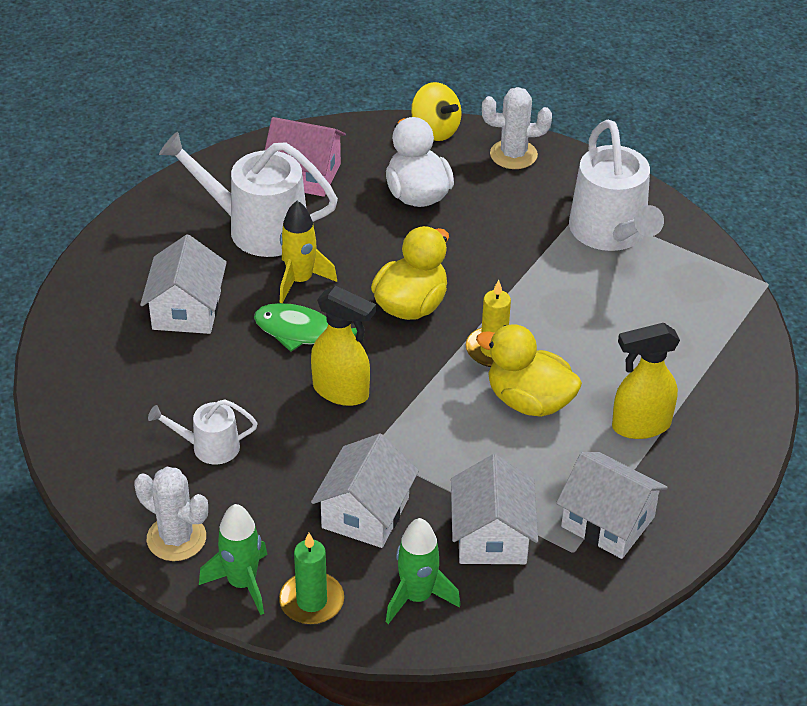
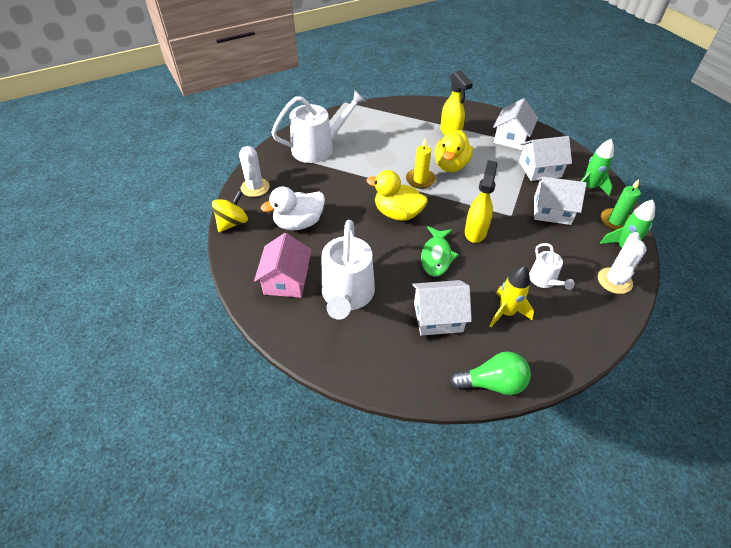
camera: 100 degrees left, 5 degrees up
(64, 339) = (492, 383): none -> green light bulb
(300, 281) = (392, 264): yellow rocket -> yellow rocket (506, 312)

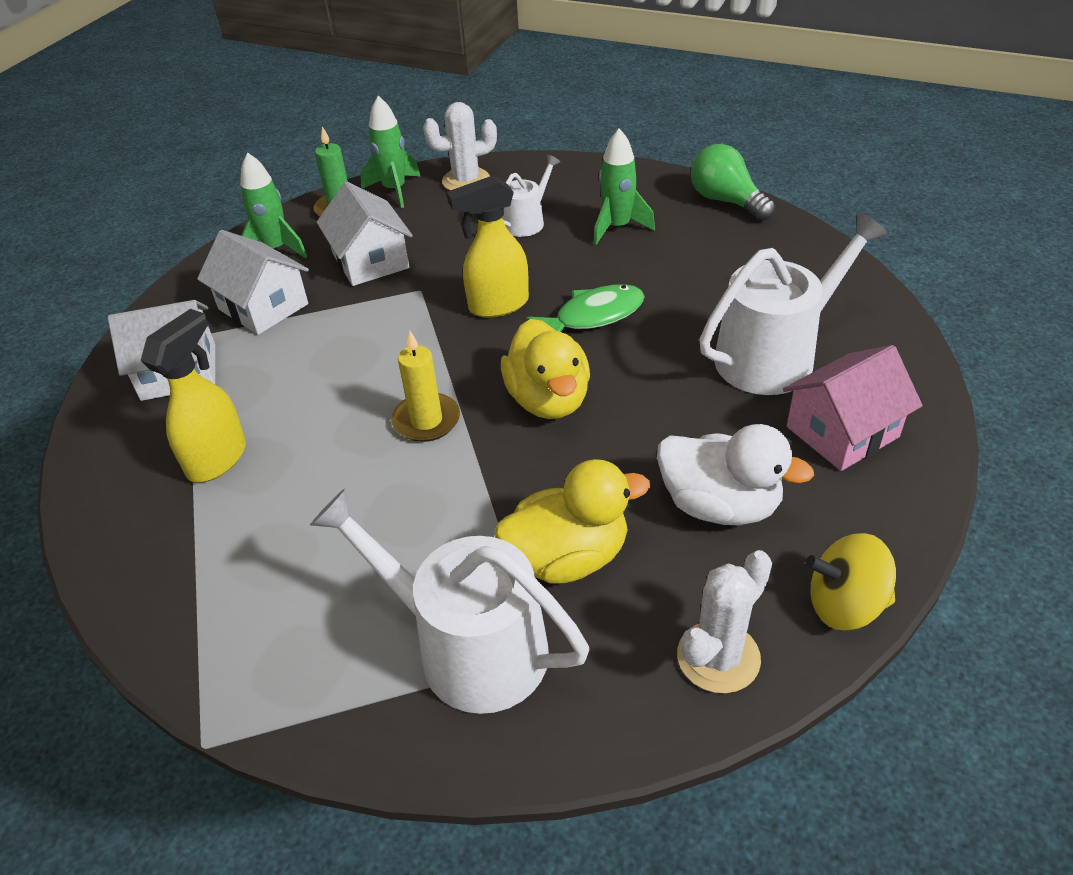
camera: 125 degrees left, 5 degrees down
(438, 317) = (695, 268): white house -> none
(451, 165) = (342, 405): yellow duck -> yellow duck (568, 557)
(506, 312) = (617, 227): yellow rocket -> green rocket

